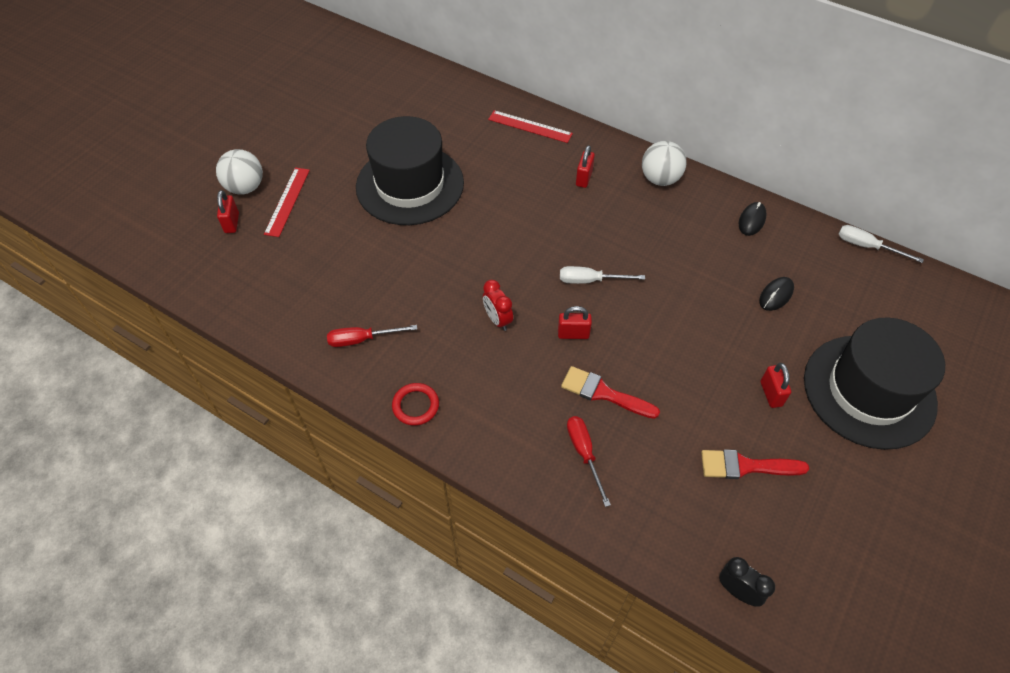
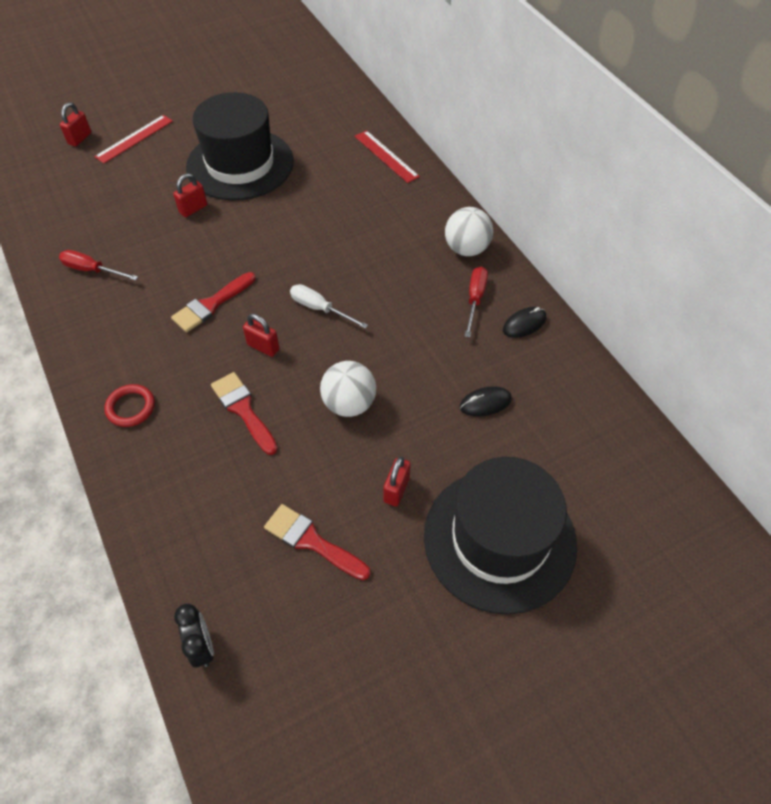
camera: 30 degrees right, 0 degrees up
(245, 187) = (113, 115): white ball -> white ball (349, 404)
(415, 406) = (84, 342): red ring -> red ring (130, 407)
(497, 320) = (211, 305): red clock -> red brush
(584, 178) = (394, 219): red padlock -> red padlock (193, 209)
(584, 453) = (180, 452): red screwdriver -> red screwdriver (475, 299)
(867, 246) = (626, 402): white screwdriver -> none

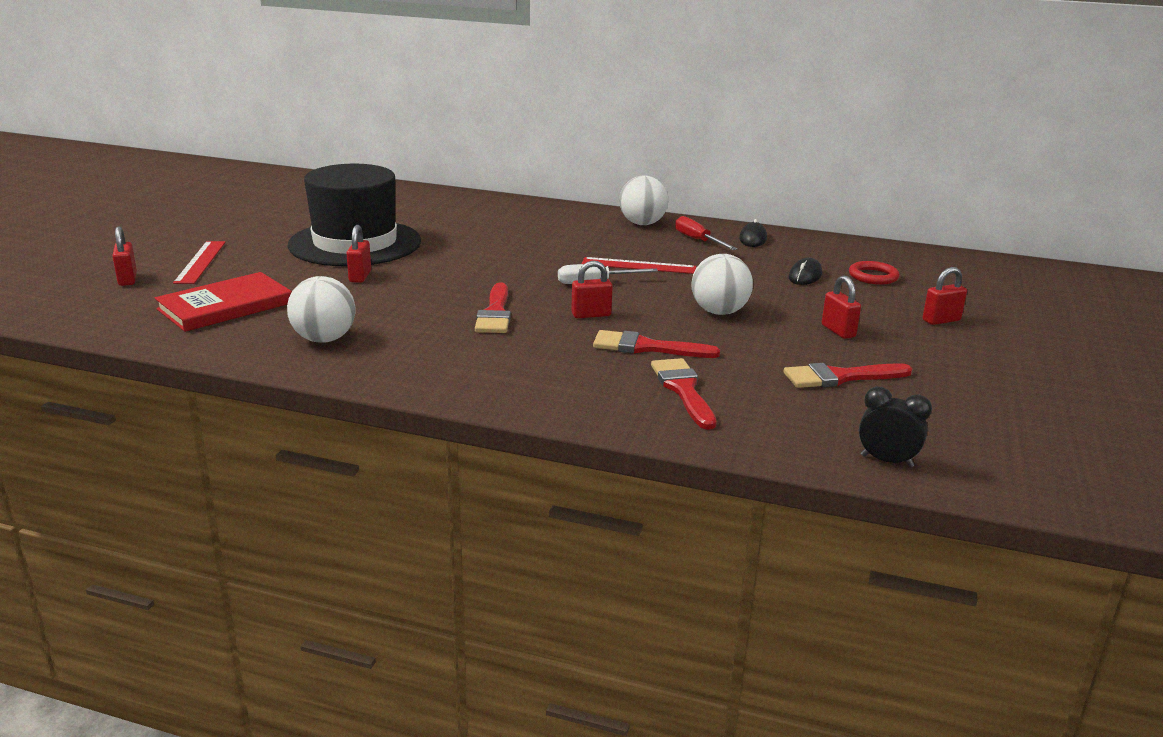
camera: 45 degrees left, 30 degrees down
(89, 200) = (225, 306): none -> red book
(92, 270) = (324, 339): red screwdriver -> white ball
(130, 407) = (544, 388): red ring -> red ring (873, 276)
(198, 472) = (683, 390): none -> red brush
(386, 156) = (484, 205): red ruler -> red ruler (638, 266)
(499, 539) = (941, 320): black hat -> red padlock

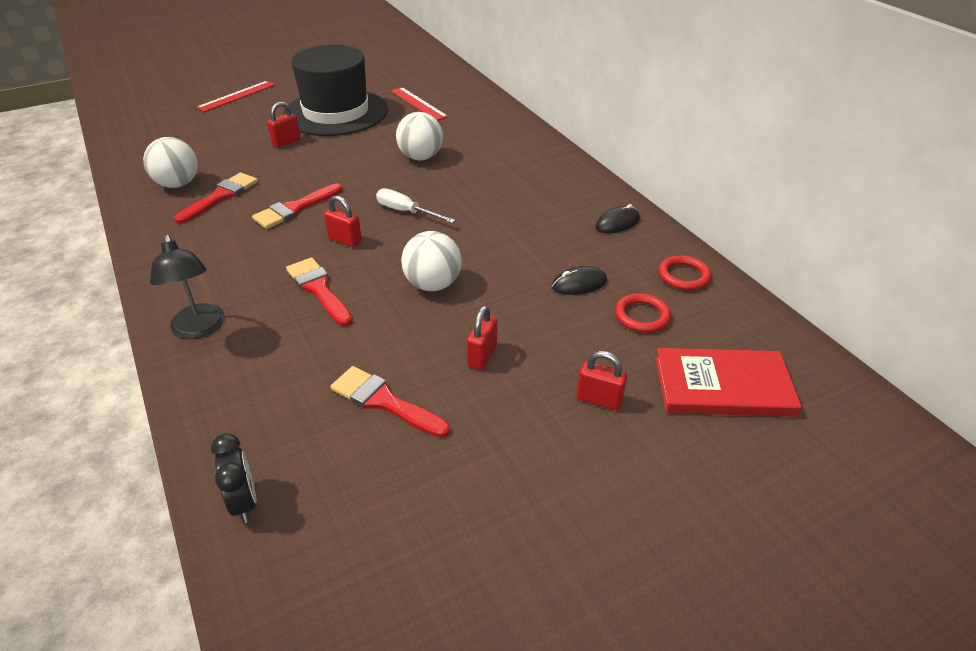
camera: 45 degrees right, 15 degrees up
(128, 279) = (184, 96): red padlock -> none
(225, 306) = (185, 136): red book -> red book (723, 386)
(616, 407) = (199, 329): none -> black lamp
(638, 266) = (468, 210): red ruler -> red ruler (418, 104)
(642, 223) = (556, 169): white ball -> white ball (421, 157)
(683, 390) = (263, 341): red brush -> red brush (221, 196)
(698, 240) = (566, 205): red screwdriver -> none
(849, 250) = (683, 276): none -> red ring

